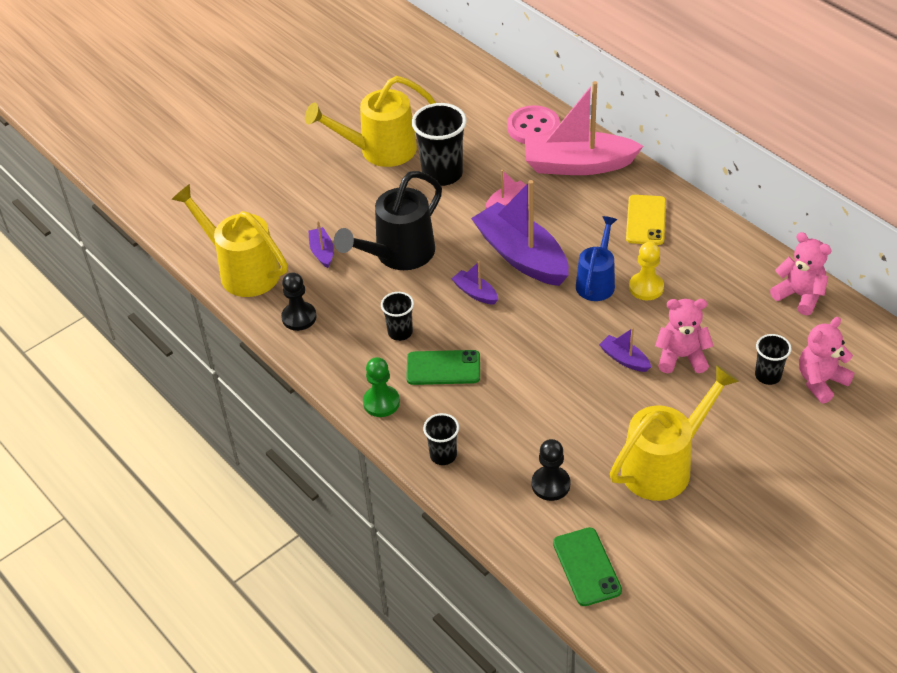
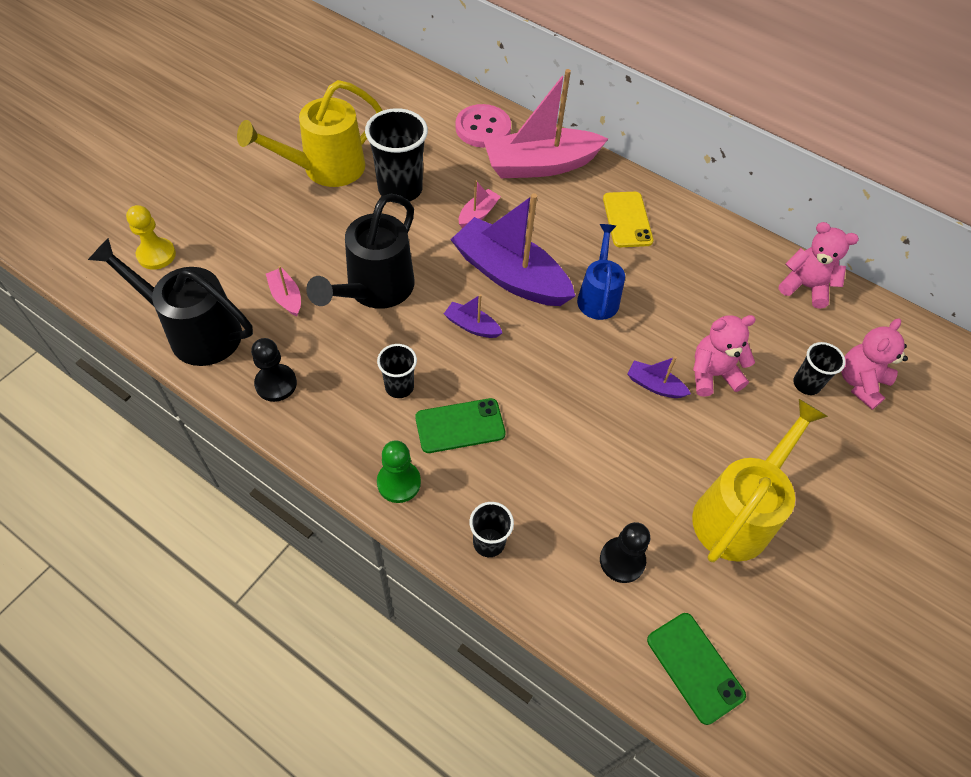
camera: 20 degrees left, 10 degrees up
(242, 270) = (195, 331): yellow watering can -> black watering can
(322, 252) = (286, 297): purple boat -> pink boat
(646, 287) = (651, 297): yellow pawn -> yellow pawn (156, 255)

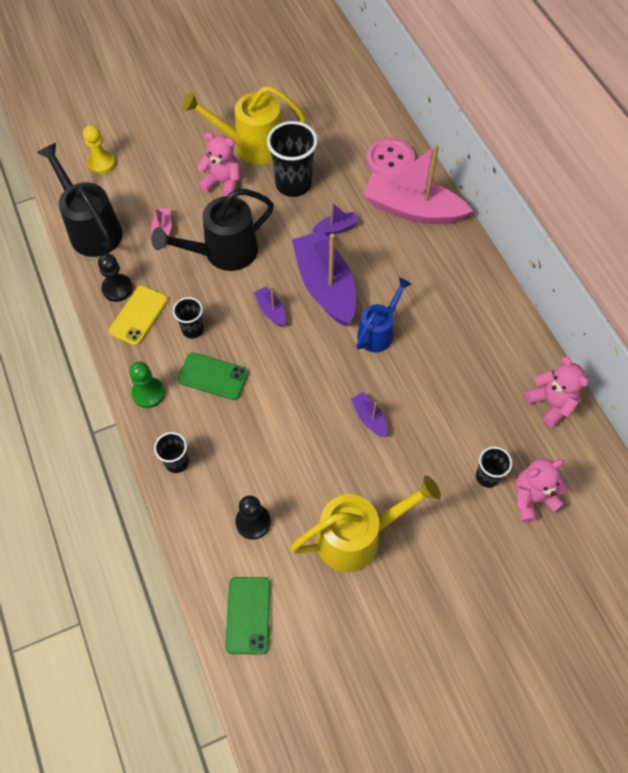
camera: 35 degrees right, 5 degrees up
(478, 214) = (336, 228): pink boat -> purple boat
(627, 220) = (447, 283): yellow phone -> yellow phone (138, 315)
(712, 374) = (419, 432): pink teddy bear -> pink teddy bear (222, 182)

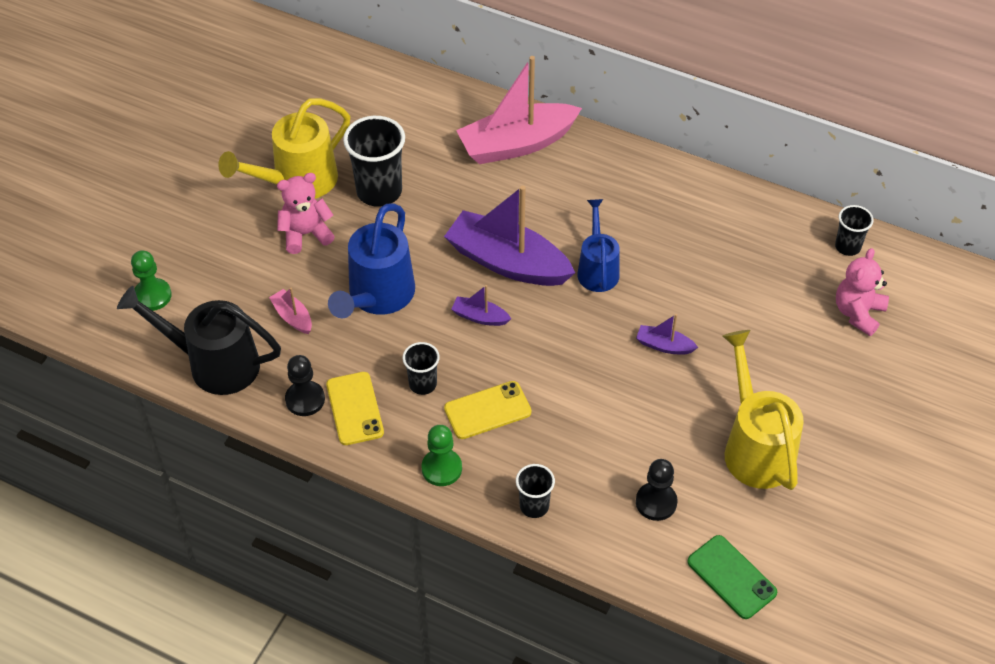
camera: 40 degrees left, 10 degrees down
(101, 163) = (152, 296): yellow pawn -> green pawn
(213, 376) = (487, 410): green phone -> yellow phone
(223, 253) = (377, 297): black watering can -> blue watering can
(336, 228) = (463, 205): purple boat -> none
(358, 537) = (755, 446): yellow watering can -> yellow watering can turned 45 degrees counterclockwise
(390, 160) = (450, 113): pink button -> none
(487, 476) = (807, 322): black cup -> black cup (847, 247)
(551, 403) = (798, 229): pink teddy bear -> none

